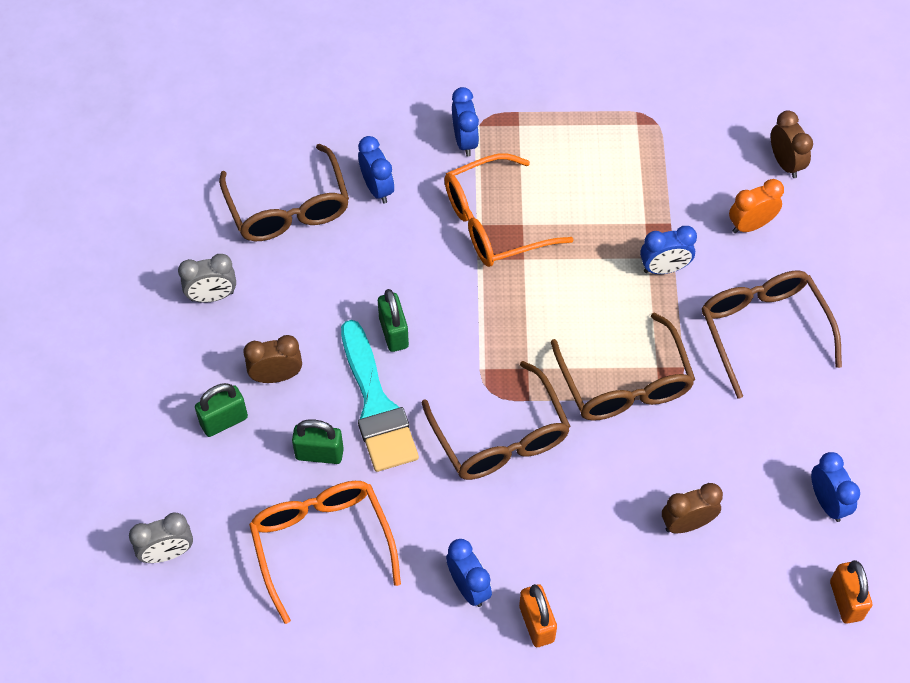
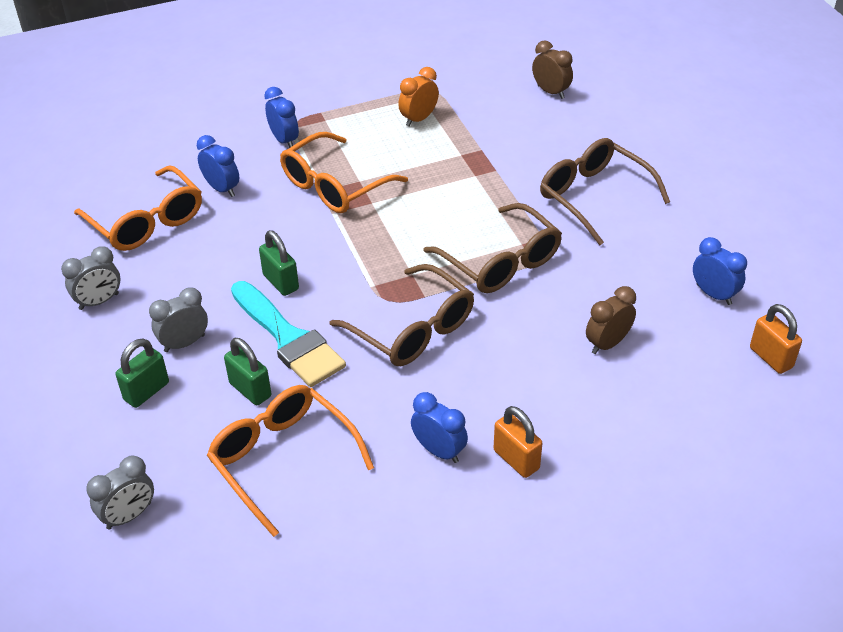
camera: 20 degrees left, 15 degrees down
(276, 376) = (184, 343): brown clock -> grey clock
(288, 208) = (147, 222): brown glasses -> orange glasses
(319, 453) = (250, 390): green padlock -> green padlock turned 60 degrees clockwise
(664, 268) = (492, 179): blue clock -> none
(750, 225) = (545, 135): orange clock -> orange clock (419, 119)

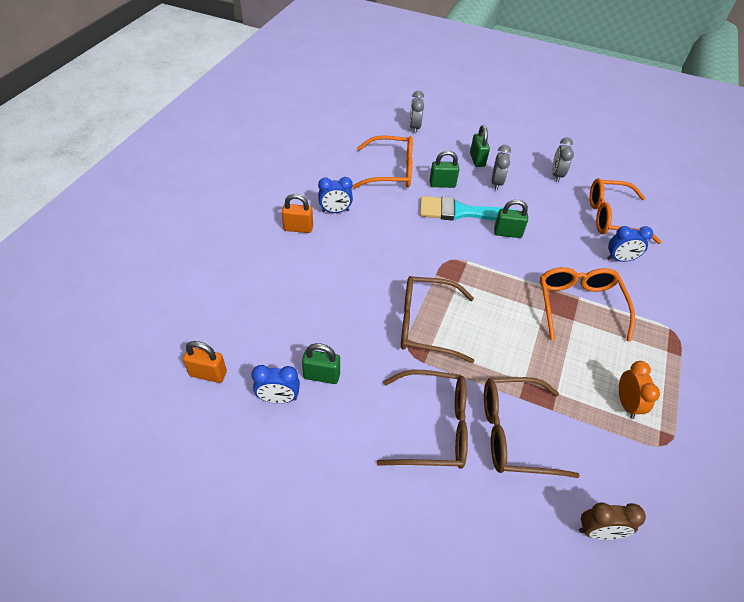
camera: 130 degrees right, 5 degrees up
(284, 140) = (655, 315): blue clock -> none
(413, 329) = (416, 253): brown glasses -> brown glasses (513, 433)
(607, 343) = (312, 314): brown clock -> none
(654, 286) = (321, 376): none -> green padlock

